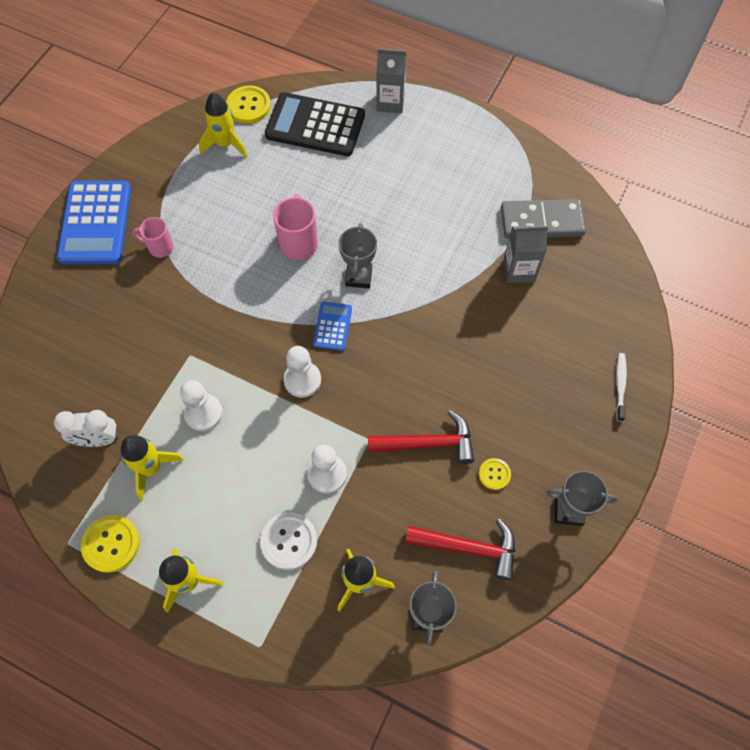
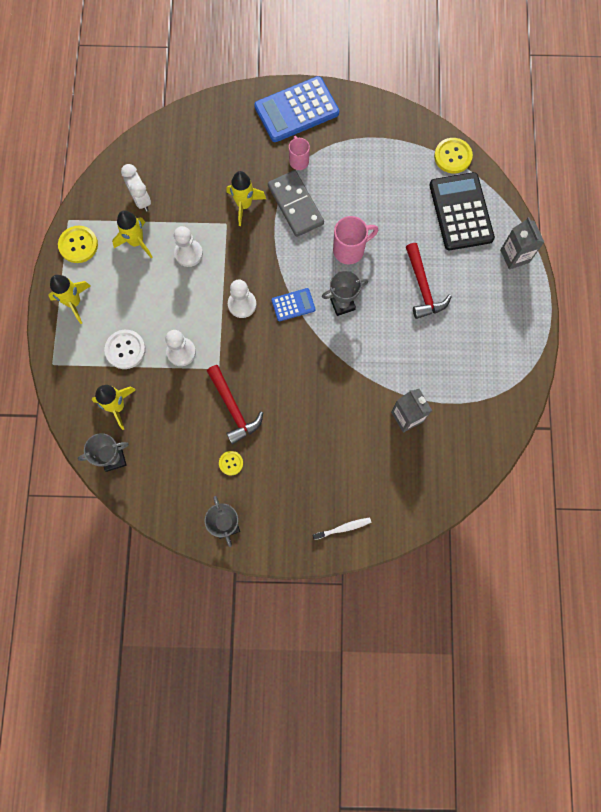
camera: 65 degrees right, 10 degrees up
(225, 144) = (408, 158): yellow rocket -> yellow rocket (244, 205)
(468, 548) = (170, 466): red hammer -> red hammer (422, 287)
(541, 221) = (461, 417): grey domino -> grey domino (295, 205)

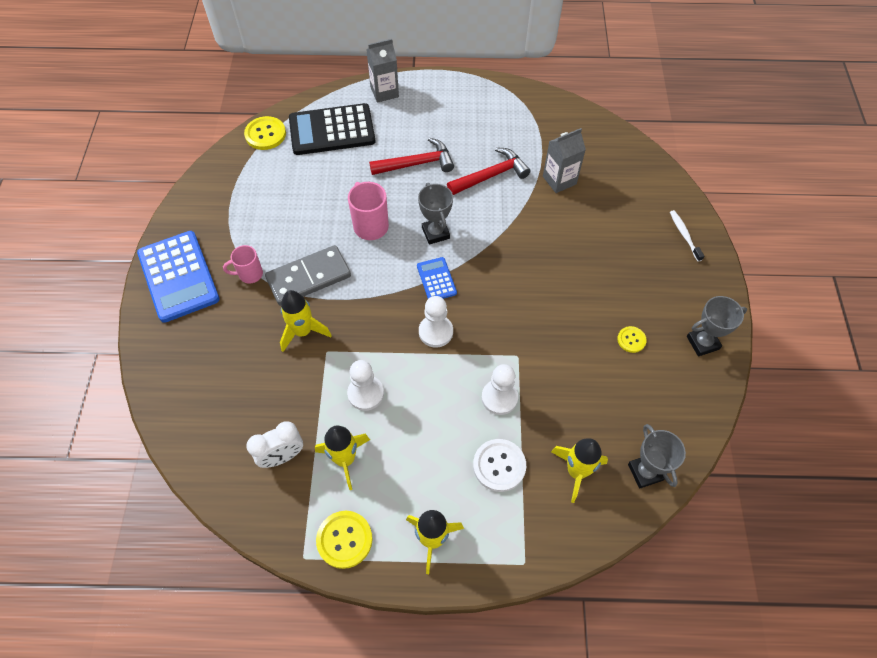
camera: 90 degrees left, 15 degrees down
(233, 408) = (566, 339): red hammer -> red hammer (491, 176)

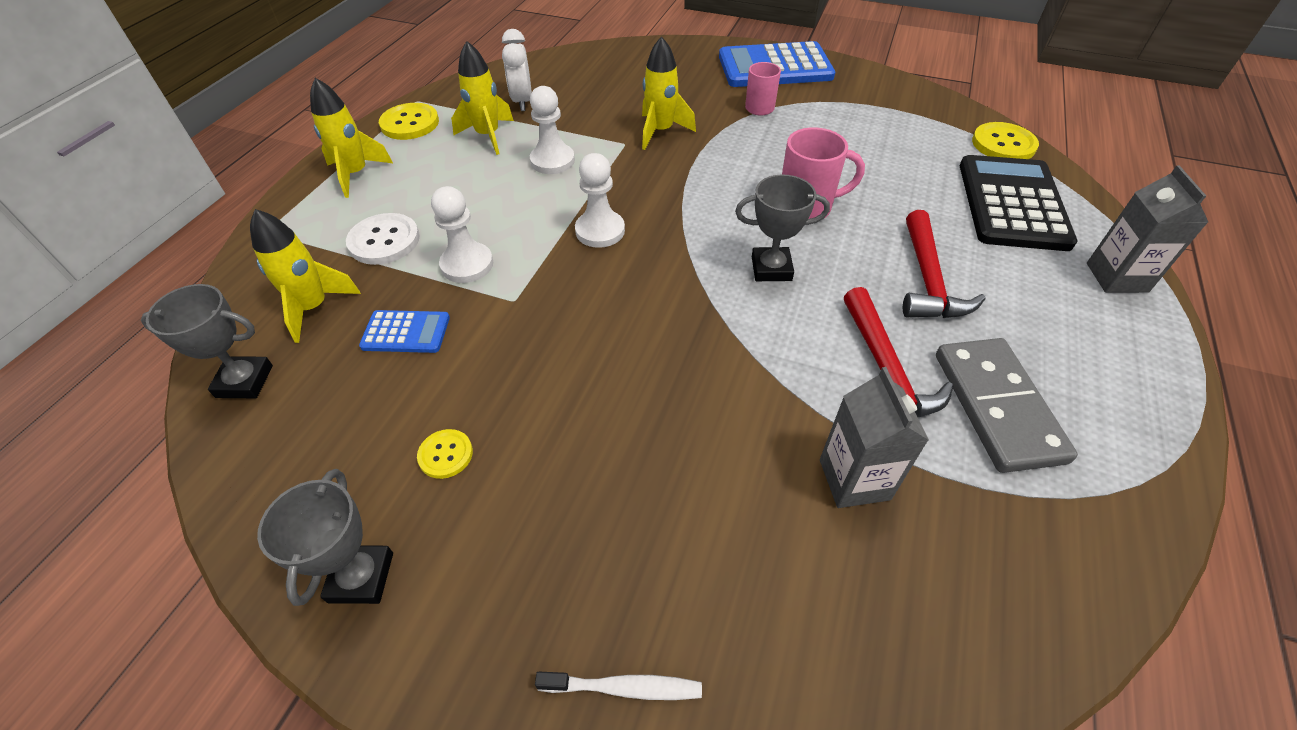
camera: 110 degrees right, 10 degrees down
(309, 277) = (736, 146): grey domino -> grey domino (997, 406)
(436, 279) = (684, 250): blue calculator -> blue calculator (406, 332)

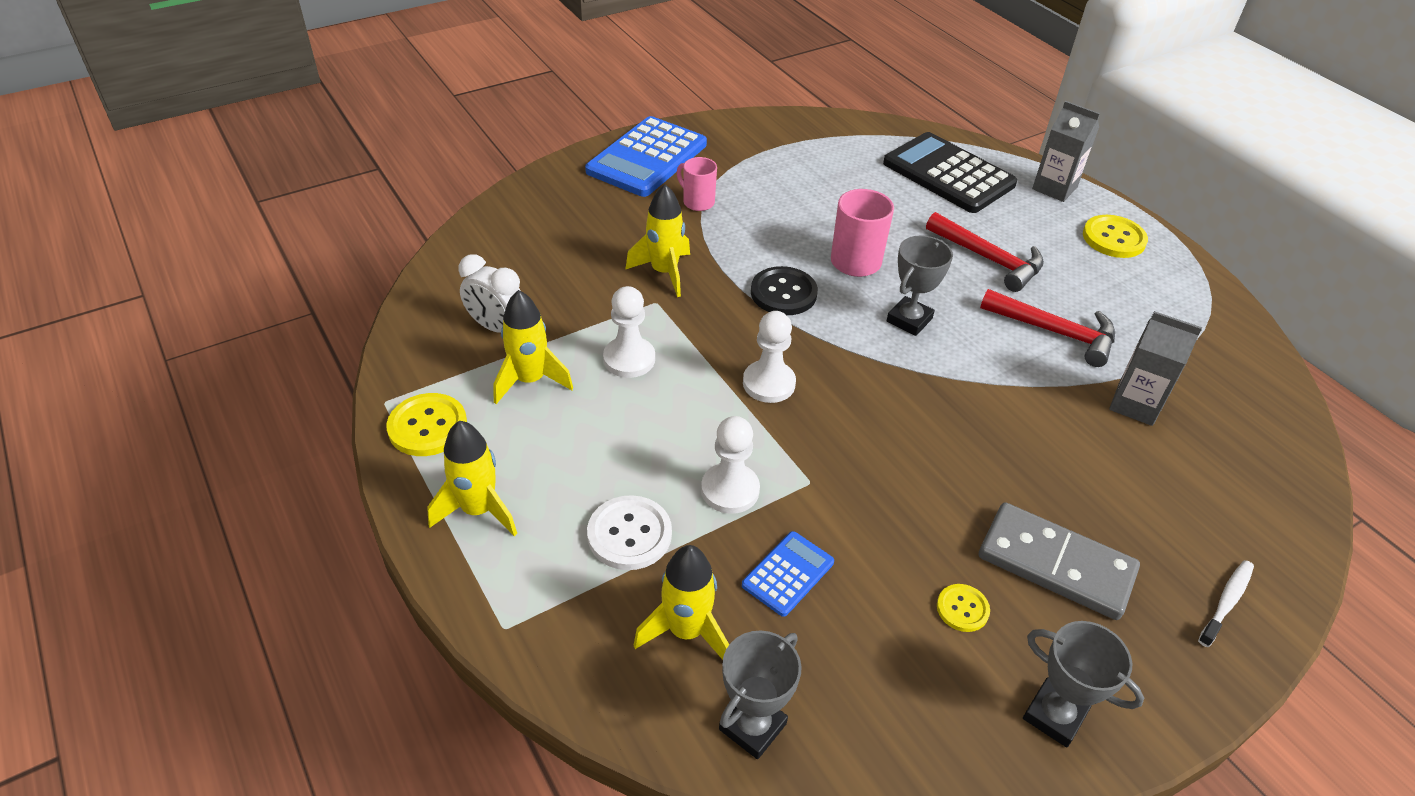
camera: 55 degrees left, 5 degrees down
(712, 191) = (783, 293): none -> black button
(997, 406) = (1120, 308): grey domino -> grey domino (1055, 564)
(1003, 144) = (882, 132): yellow button -> yellow button (1113, 238)

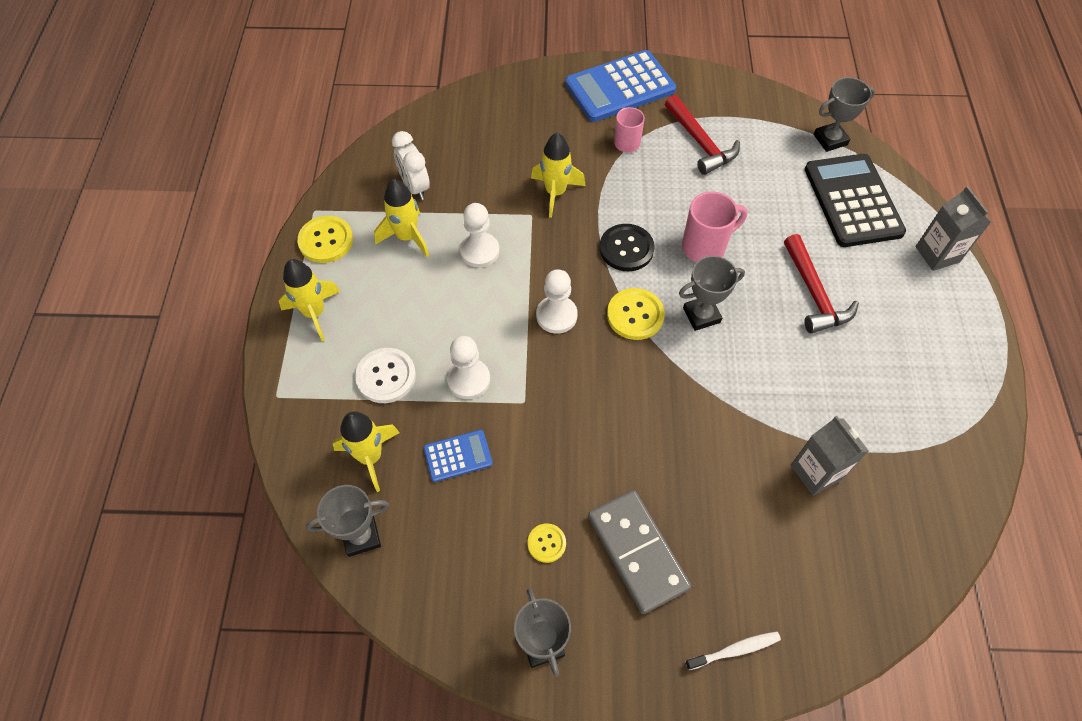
camera: 35 degrees right, 15 degrees up
(883, 134) = (830, 140): none -> grey trophy
(1055, 332) = (808, 381): red hammer -> red hammer (700, 142)
(1113, 238) = (945, 325): yellow button -> yellow button (635, 315)

